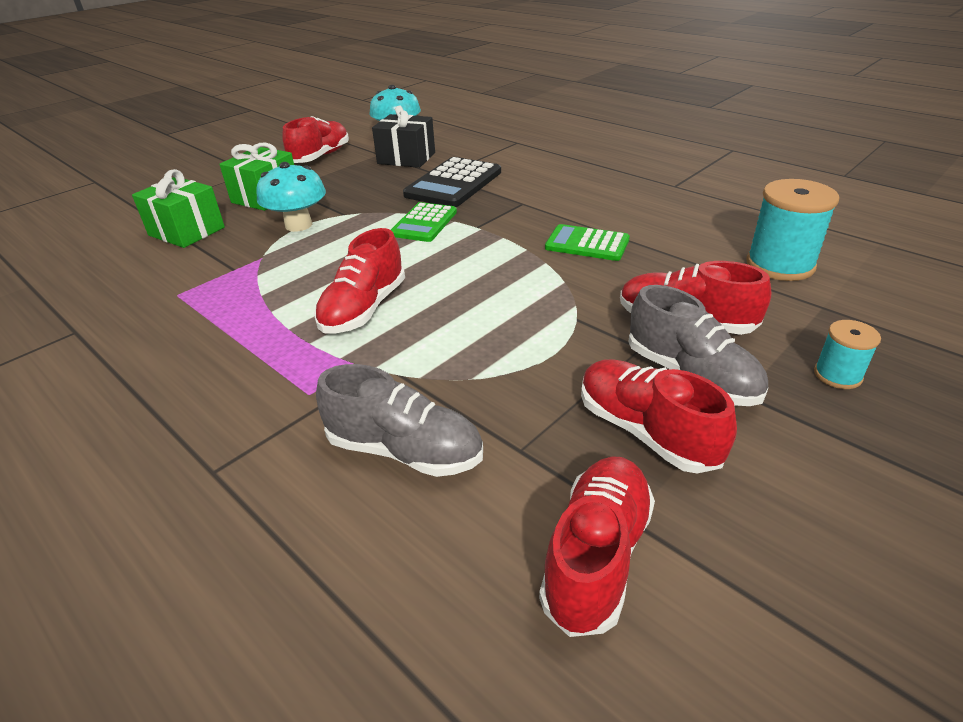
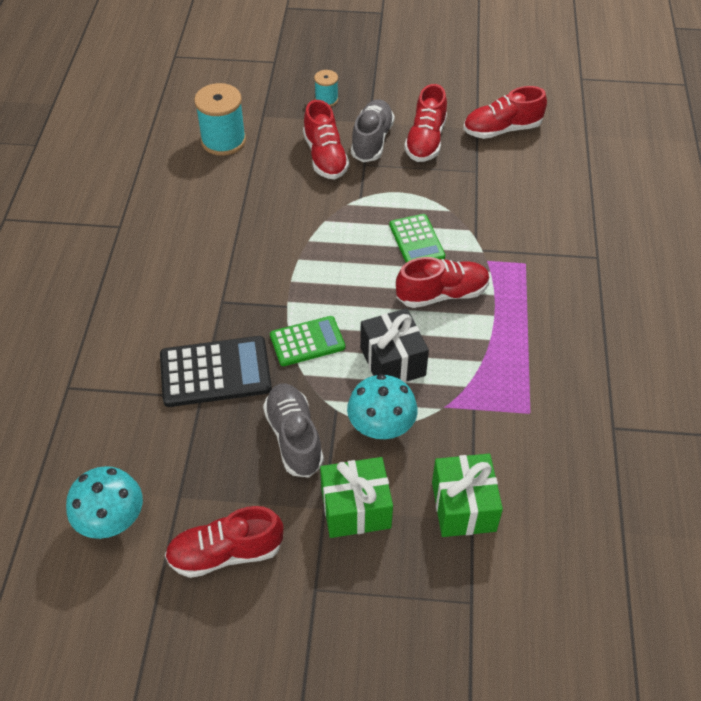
camera: 130 degrees left, 15 degrees up
(405, 450) = (516, 204): grey shoe -> grey shoe (294, 437)
(406, 158) = (176, 458): black gift -> black gift (392, 361)
(587, 244) = (264, 232): green calculator -> green calculator (416, 241)

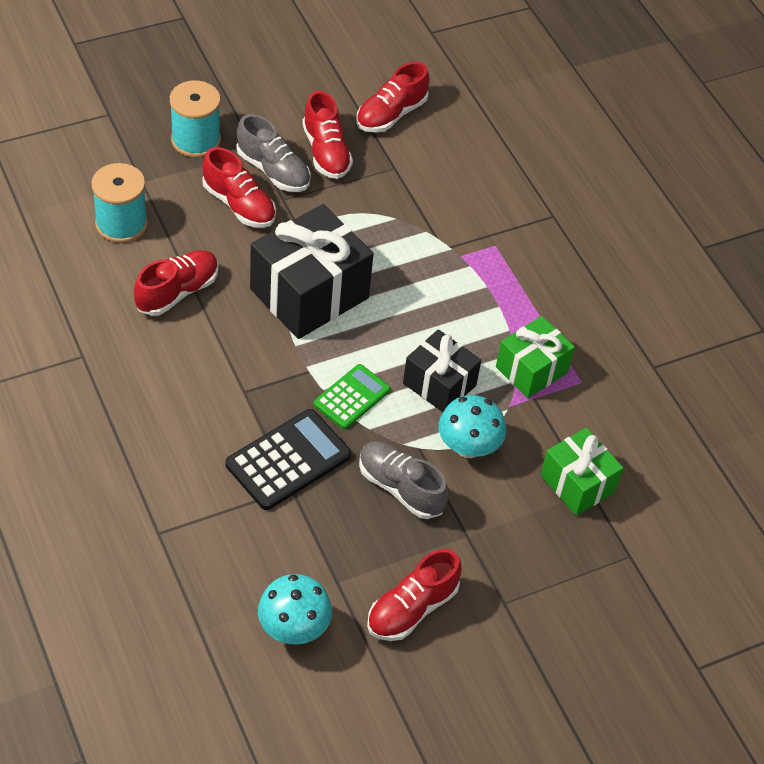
camera: 35 degrees left, 0 degrees up
(326, 99) = (196, 140): turquoise spool -> turquoise spool, size x1.85
(332, 244) = (309, 293): none -> black gift
(356, 508) = (493, 524): green gift -> green gift (531, 370)
(372, 141) = (273, 170): grey shoe -> grey shoe turned 150 degrees clockwise
(416, 241) = (385, 261): green calculator -> none
(442, 294) = (441, 304): red shoe -> red shoe (177, 292)

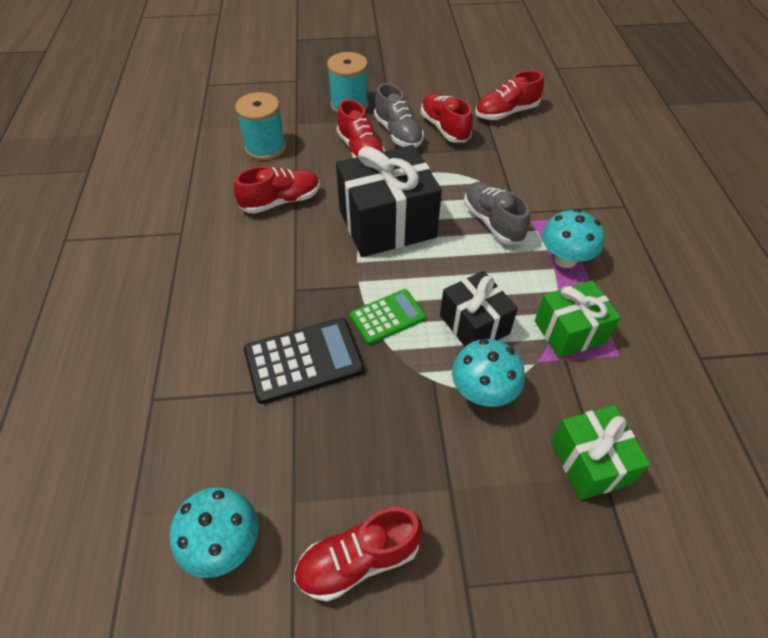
camera: 25 degrees right, 0 degrees up
(326, 152) = (444, 128): red shoe -> red shoe turned 150 degrees clockwise
(400, 488) = (399, 416): grey shoe -> grey shoe (492, 222)
(507, 293) = (565, 259): none -> turquoise mushroom

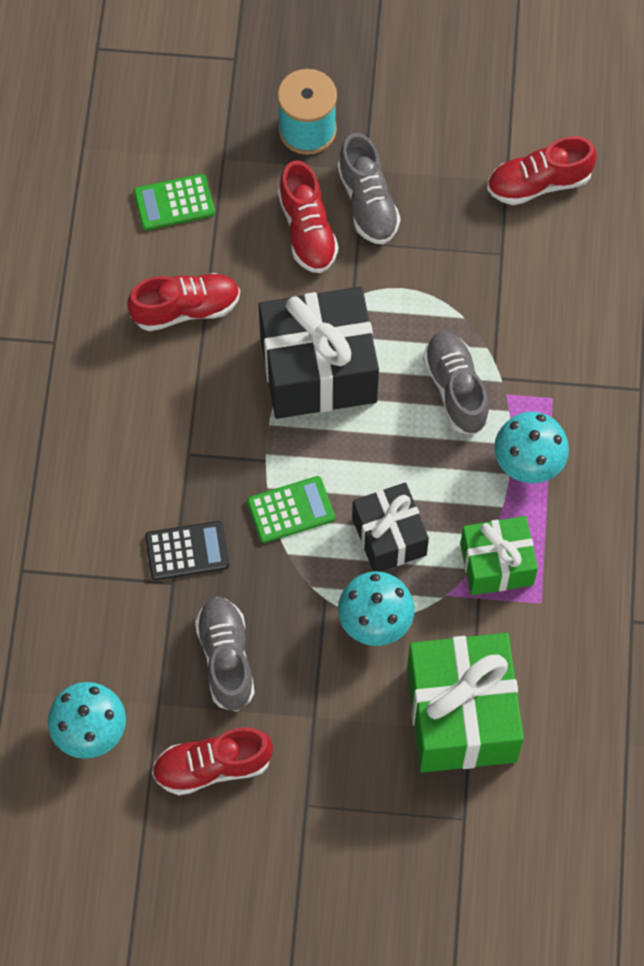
camera: 10 degrees right, 15 degrees up
(265, 147) = (174, 202): turquoise spool -> green calculator
(304, 360) = (187, 551): black calculator -> black calculator, size x0.65
(354, 446) = (226, 658): none -> grey shoe
(444, 128) = (438, 202): red shoe -> none
(590, 462) = (461, 715): green gift -> green gift, size x1.67

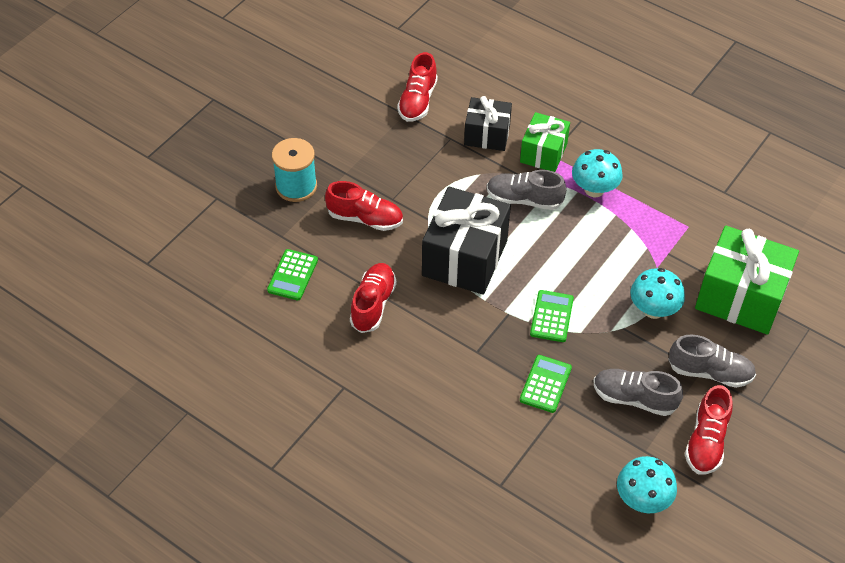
camera: 60 degrees left, 15 degrees down
(187, 551) = (545, 384): black calculator -> green calculator
(367, 202) = (369, 181): grey shoe -> grey shoe (710, 372)
(389, 536) = (601, 276): black gift -> black gift (487, 135)
(496, 564) = (651, 234): green gift -> green gift (543, 153)

